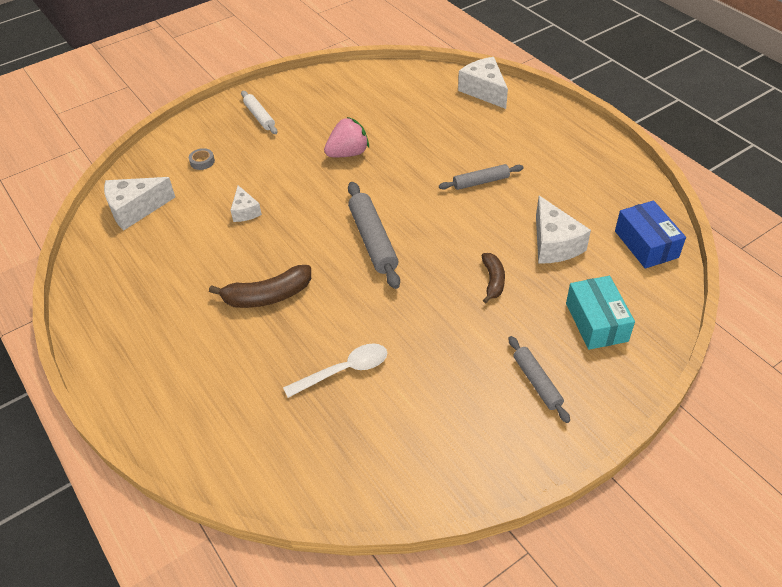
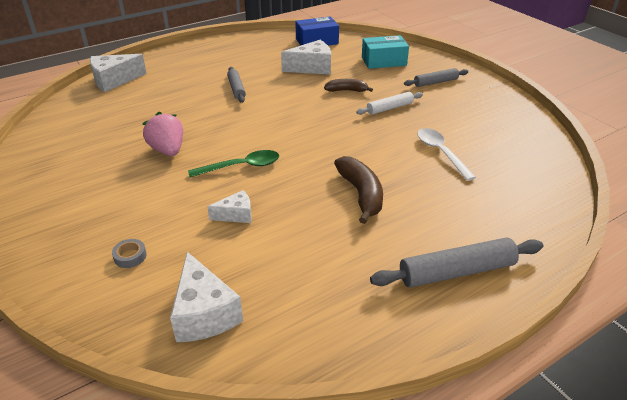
camera: 90 degrees left, 10 degrees down
(259, 117) = (64, 212): white rolling pin -> white rolling pin (390, 108)
(319, 205) = (241, 166): none -> green spoon
(373, 240) = (295, 138): grey rolling pin -> grey rolling pin (456, 272)

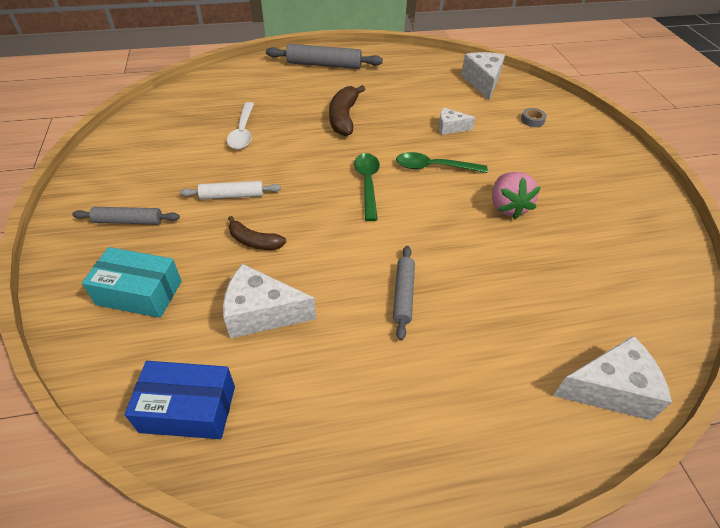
camera: 160 degrees left, 10 degrees up
(294, 139) = (367, 184): none -> green spoon

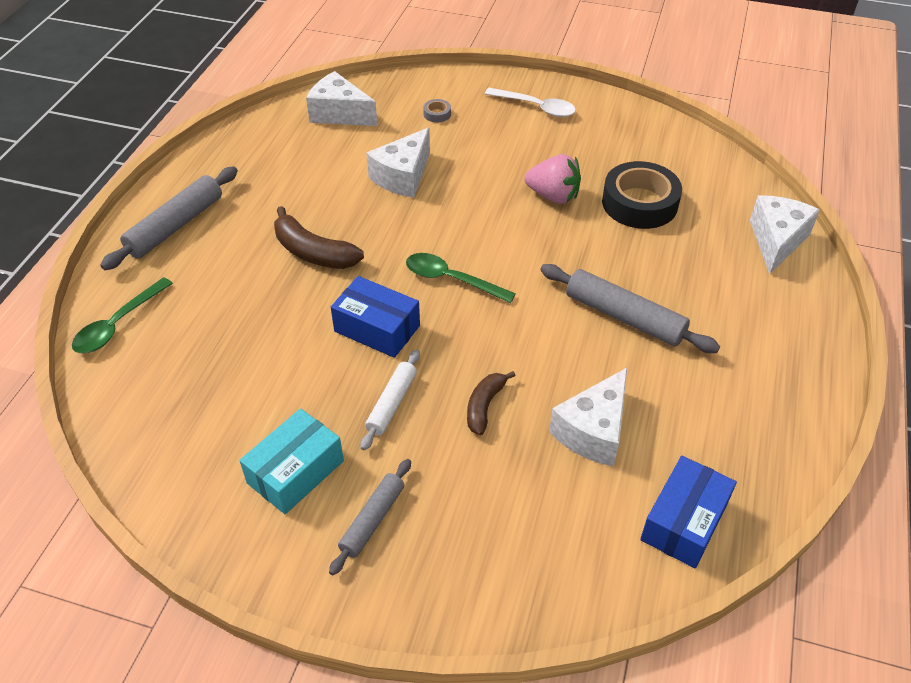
camera: 60 degrees left, 0 degrees up
(139, 293) = (508, 532): turquoise box -> turquoise box (295, 472)
(243, 132) = (267, 356): white spoon -> white spoon (536, 107)
(254, 241) = (485, 406): brown banana -> brown banana turned 150 degrees clockwise
(295, 166) = (377, 328): none -> blue box
(403, 295) = (624, 317): grey rolling pin -> grey rolling pin, size x1.61
(433, 167) = (460, 218): green spoon -> green spoon (118, 324)
(450, 128) = (403, 176): white cheese -> white cheese, size x1.71
(554, 263) = (639, 203): none -> black tape

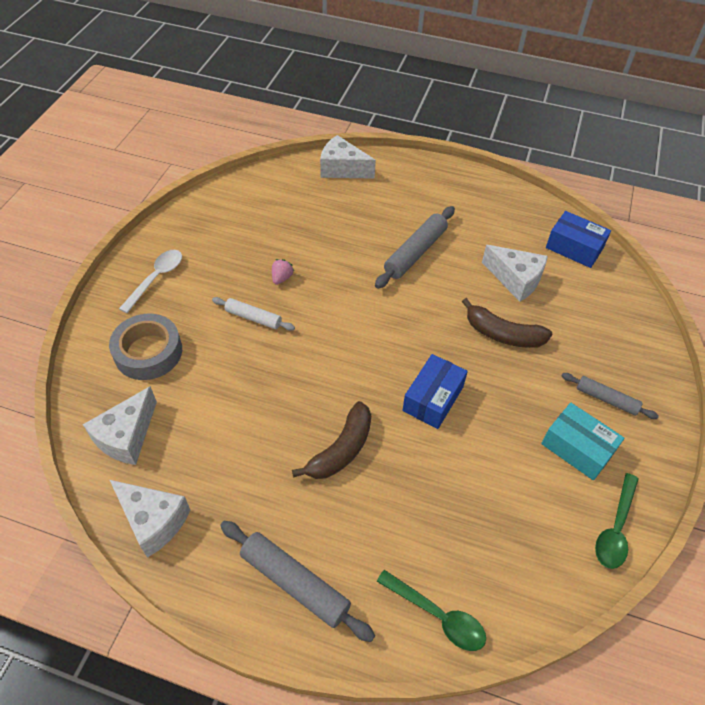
camera: 90 degrees left, 5 degrees up
(391, 404) = (507, 389): white rolling pin -> white rolling pin (253, 318)
(403, 176) = (241, 380): white cheese -> white cheese (153, 521)
(437, 114) = (148, 352): grey tape -> grey tape, size x2.46
(451, 279) = (378, 348): green spoon -> green spoon (615, 528)
(485, 406) = (502, 334): brown banana -> brown banana, size x1.59
(553, 196) = (282, 278): pink strawberry -> pink strawberry, size x0.56
(639, 203) = (296, 229): black tape -> none

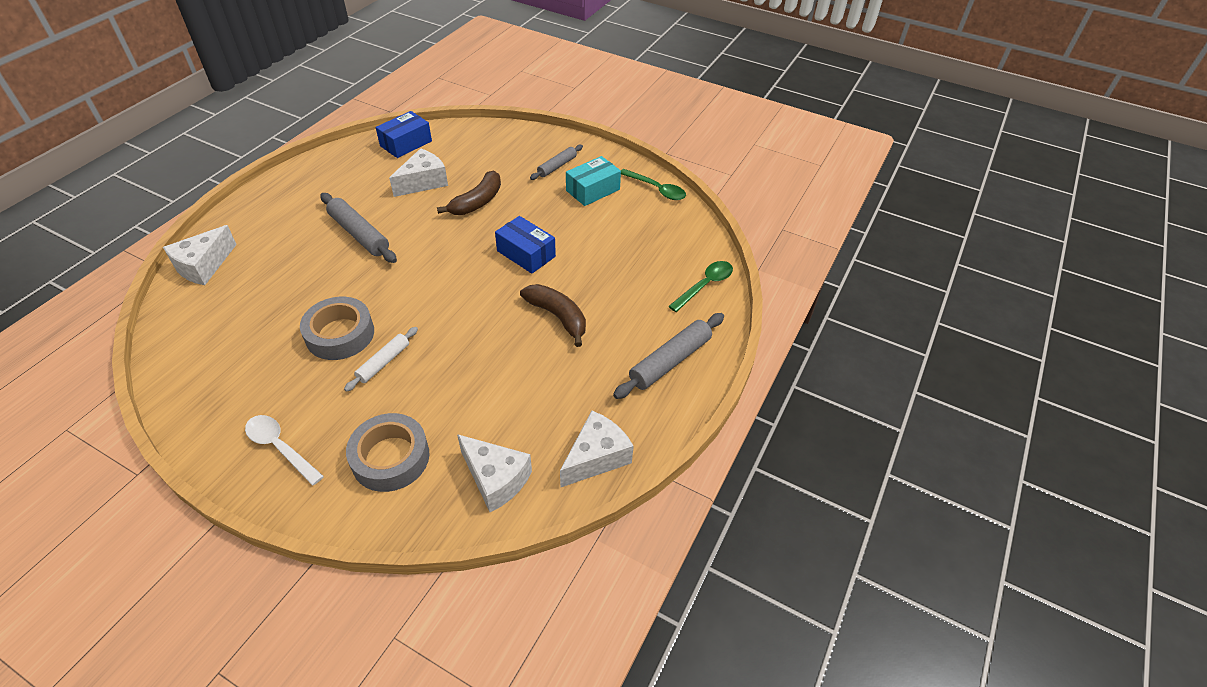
camera: 80 degrees left, 5 degrees down
(282, 278) = (340, 334): pink strawberry -> grey tape

